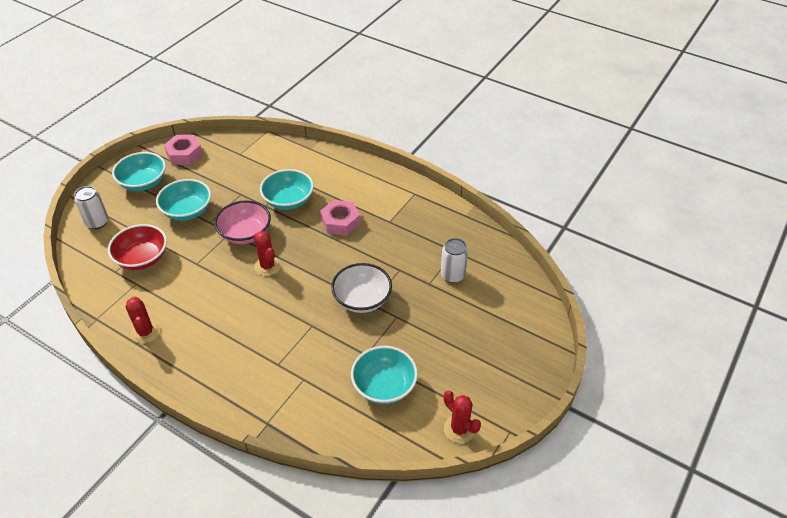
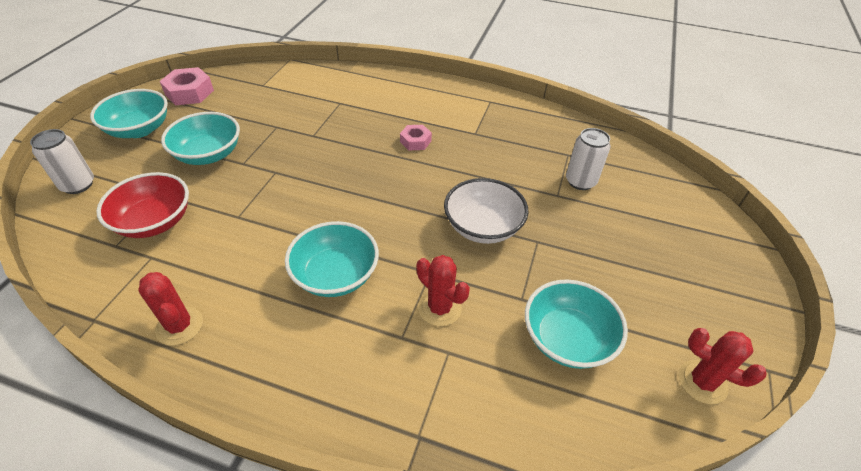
camera: 15 degrees left, 0 degrees up
(245, 233) = (296, 170): pink bowl -> none
(267, 266) = (340, 205): red cactus -> red cactus (440, 308)
(288, 201) = (341, 126): turquoise bowl -> turquoise bowl (335, 275)
(340, 222) = (415, 141): pink nut -> pink nut, size x0.62

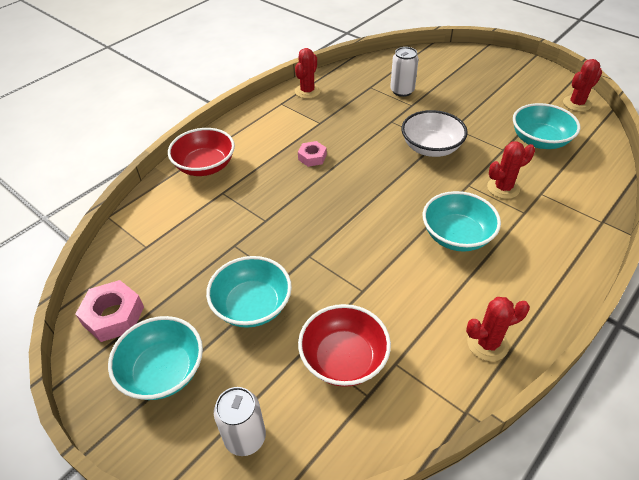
camera: 65 degrees left, 0 degrees up
(370, 84) = (205, 166): none -> red bowl
(523, 112) = (307, 91): none -> red cactus

